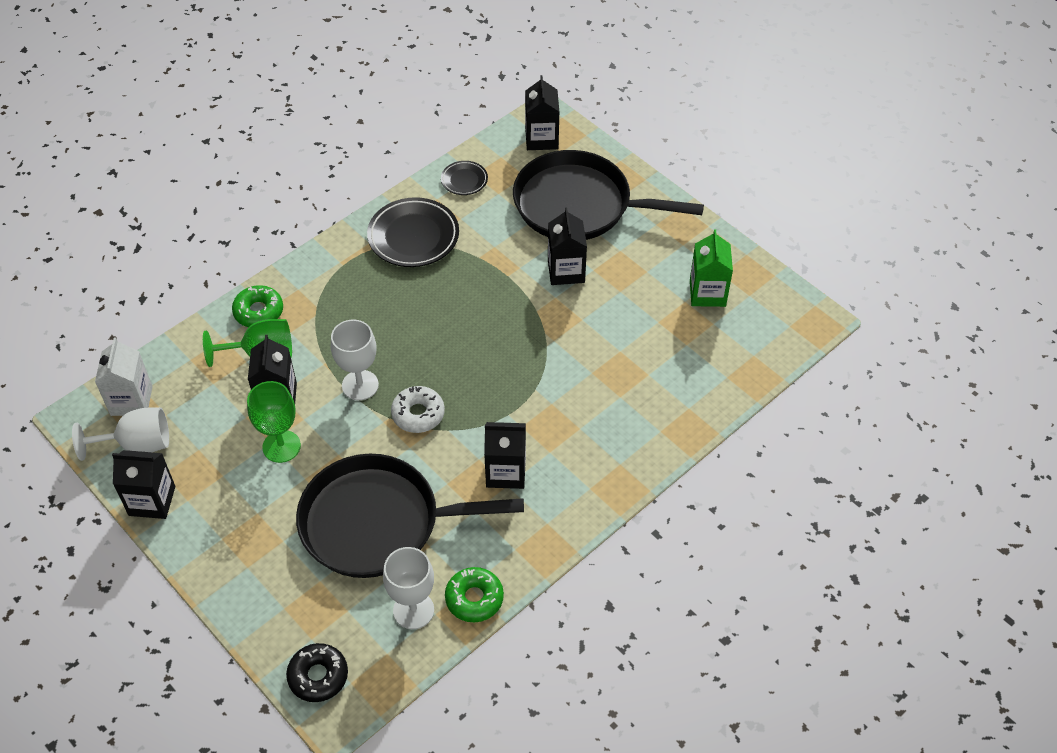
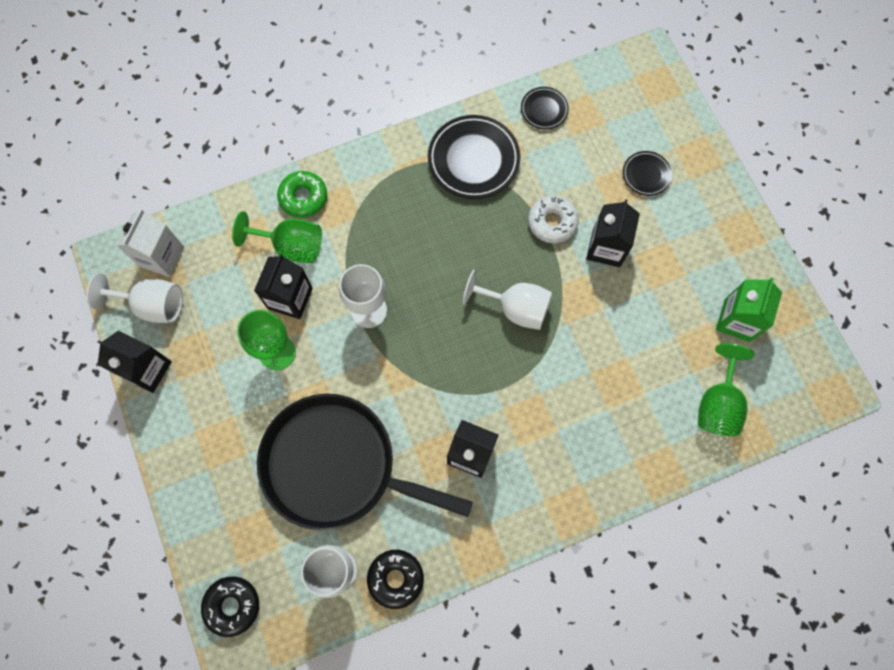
camera: 20 degrees right, 20 degrees up
(418, 414) = (411, 361): white donut -> white donut (552, 222)
(474, 598) = (396, 578): green donut -> black donut
(500, 342) = (515, 308): none -> white goblet
(541, 139) = (636, 84): black carton -> none
(579, 205) = (646, 175): black pan -> black plate
(717, 362) = (717, 403): none -> green goblet

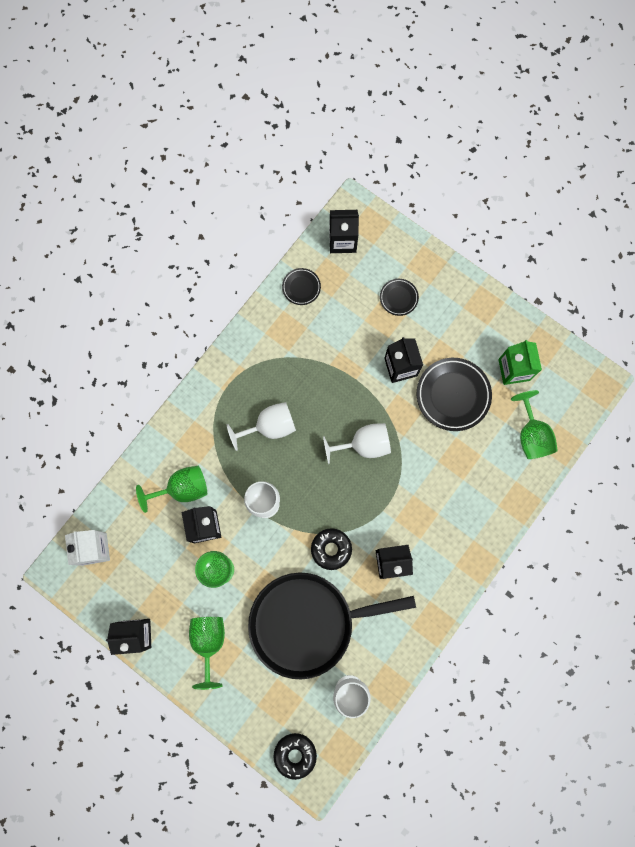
camera: 30 degrees left, 5 degrees up
(152, 305) = (110, 587): white goblet -> white goblet (269, 427)
(217, 423) = (209, 642): none -> green goblet
(303, 197) = (169, 448): green donut -> none
(396, 578) = (390, 673): black donut -> black donut (331, 549)
(473, 160) = (273, 352): black plate -> black plate (453, 395)
(552, 222) = (354, 369): white donut -> none
(617, 86) = (342, 240): none -> black carton

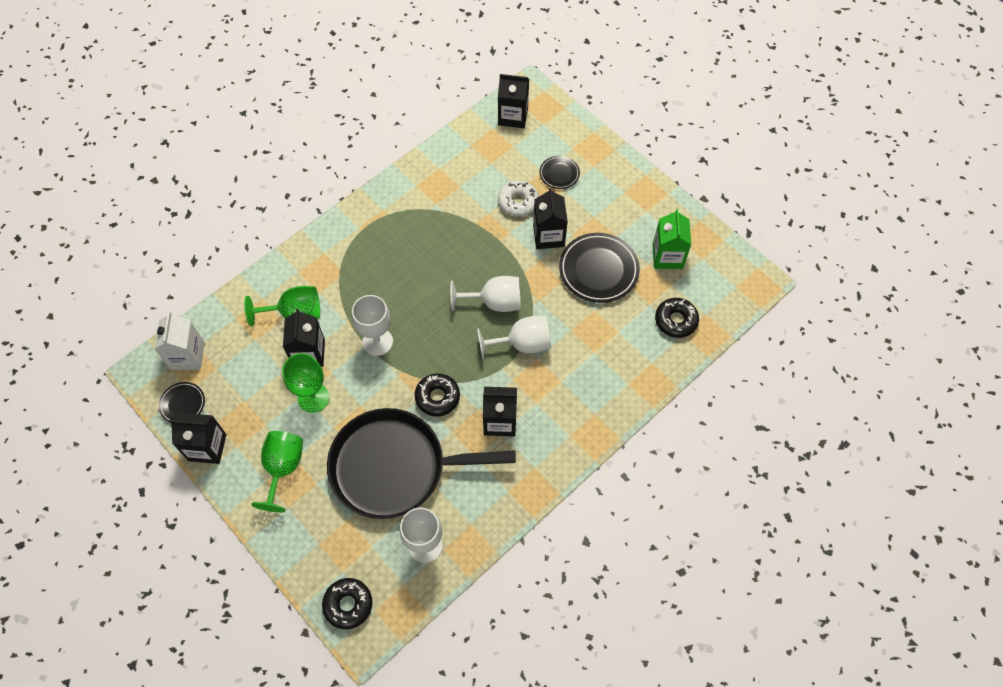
camera: 10 degrees right, 15 degrees down
(269, 427) = (400, 270): white goblet -> white goblet (522, 344)
(301, 287) = (462, 150): black plate -> black plate (182, 404)
(365, 335) = (518, 202): none -> white donut
(531, 435) = (675, 320): green goblet -> black donut

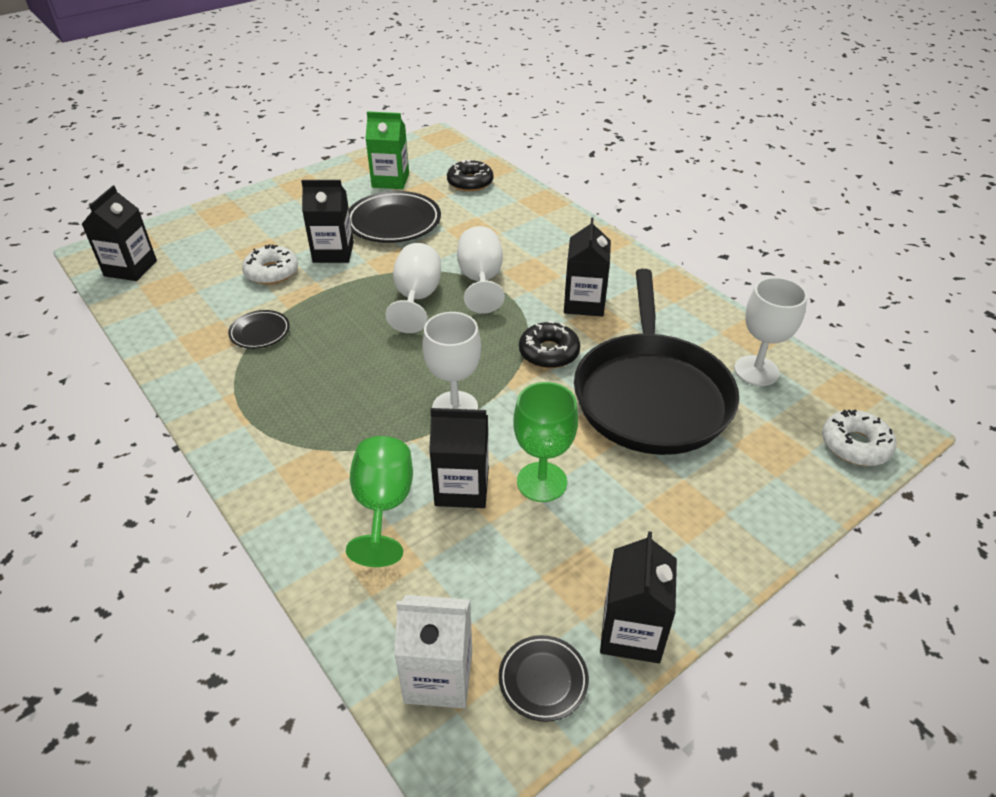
camera: 85 degrees left, 20 degrees down
(283, 468) = (663, 520): green goblet -> none
(348, 604) = (855, 445): black donut -> white donut
(559, 174) = (245, 239): black plate -> black plate (260, 332)

